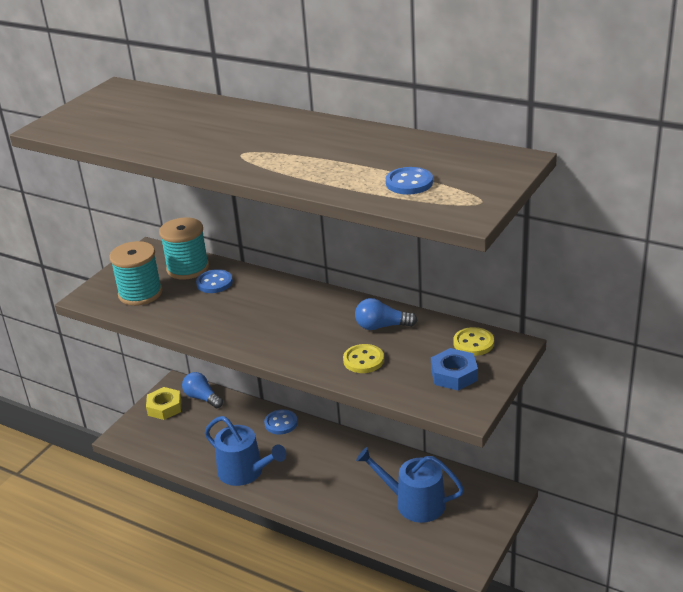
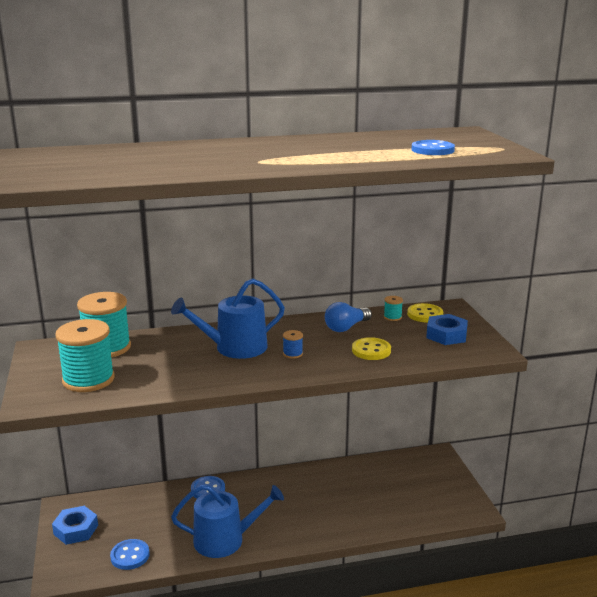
camera: 45 degrees left, 10 degrees down
(164, 407) = (76, 530): yellow nut -> blue nut
(202, 398) = (106, 505): blue light bulb -> none
(214, 283) = (153, 348): blue button -> blue button (130, 556)
(300, 334) = (292, 354): none -> blue spool
(414, 503) = (386, 491): blue watering can -> blue watering can (234, 348)
(439, 333) = (392, 317): none -> turquoise spool

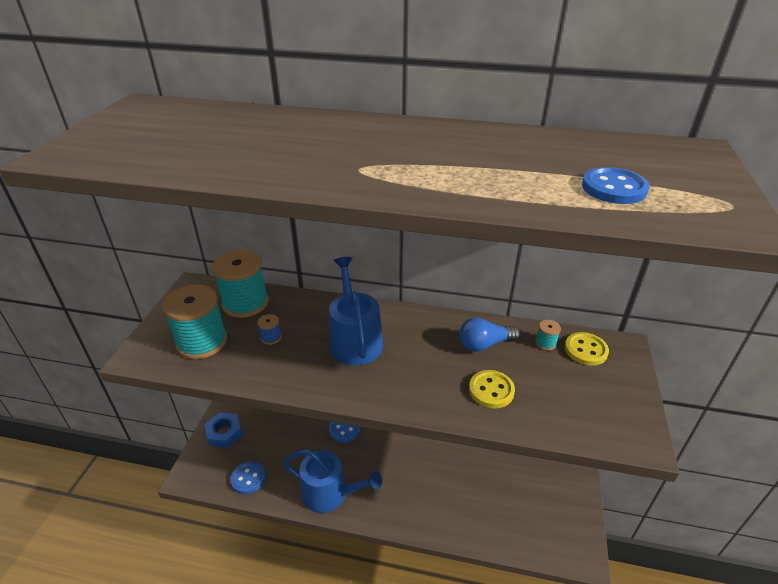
camera: 25 degrees right, 15 degrees up
(234, 348) = (354, 339): blue watering can -> blue watering can turned 75 degrees clockwise
(292, 354) = (405, 367): blue spool -> blue spool (271, 337)
(446, 335) = (594, 393): blue nut -> none

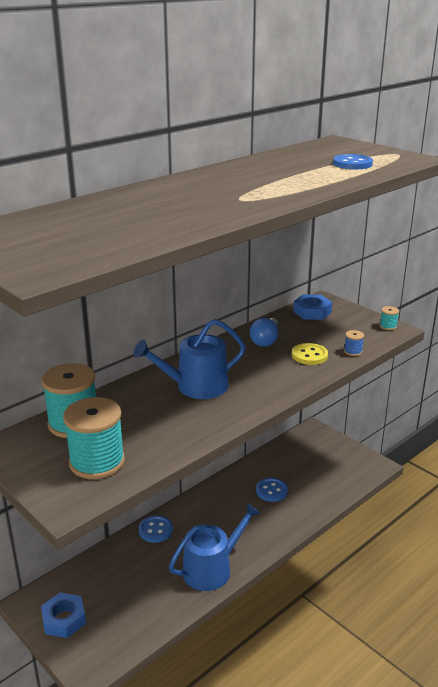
camera: 55 degrees left, 10 degrees down
(248, 478) = (140, 620): blue button -> blue button (271, 491)
(271, 337) = (141, 424): blue spool -> blue spool (353, 351)
(354, 339) = (195, 387): blue watering can -> blue watering can turned 45 degrees counterclockwise
(545, 343) = (290, 321): turquoise spool -> turquoise spool (388, 326)
(585, 350) = (312, 312): yellow button -> blue nut

